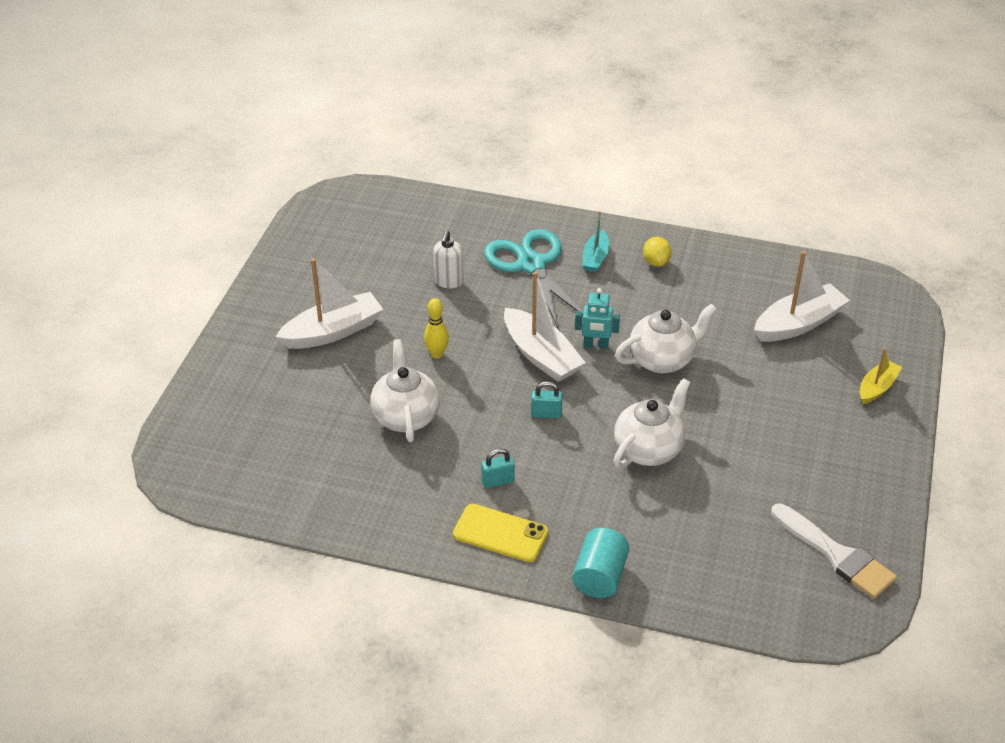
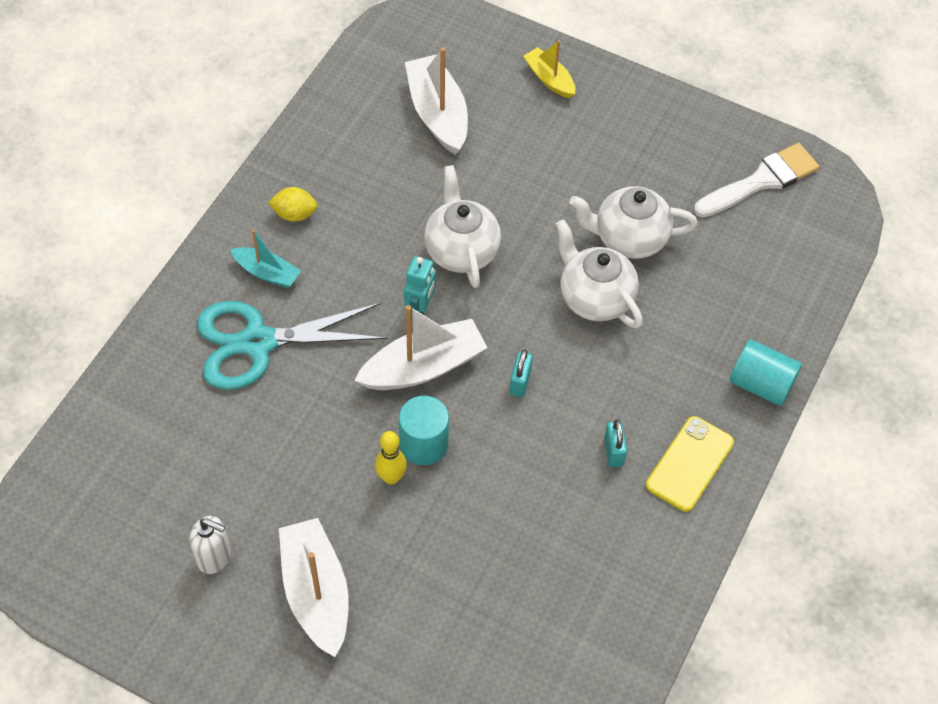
camera: 80 degrees left, 15 degrees up
(406, 416) = (491, 530): white teapot -> white teapot (629, 238)
(448, 282) = (260, 440): white soap dispenser -> white soap dispenser (214, 557)
(471, 367) = (424, 444): none -> turquoise cylinder

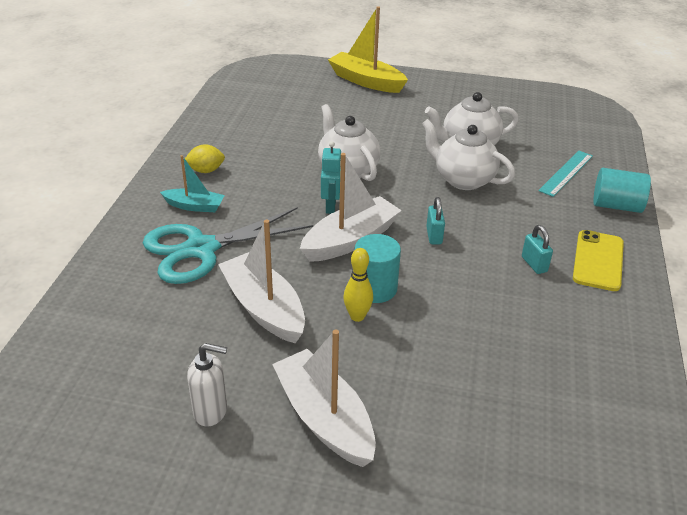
camera: 15 degrees left, 20 degrees down
(438, 113) = (295, 106): white boat -> white boat (264, 308)
(549, 79) = (366, 81): yellow boat -> yellow boat, size x1.73
(729, 314) = (566, 173): none -> turquoise ruler
(761, 181) = (539, 107): white brush -> none

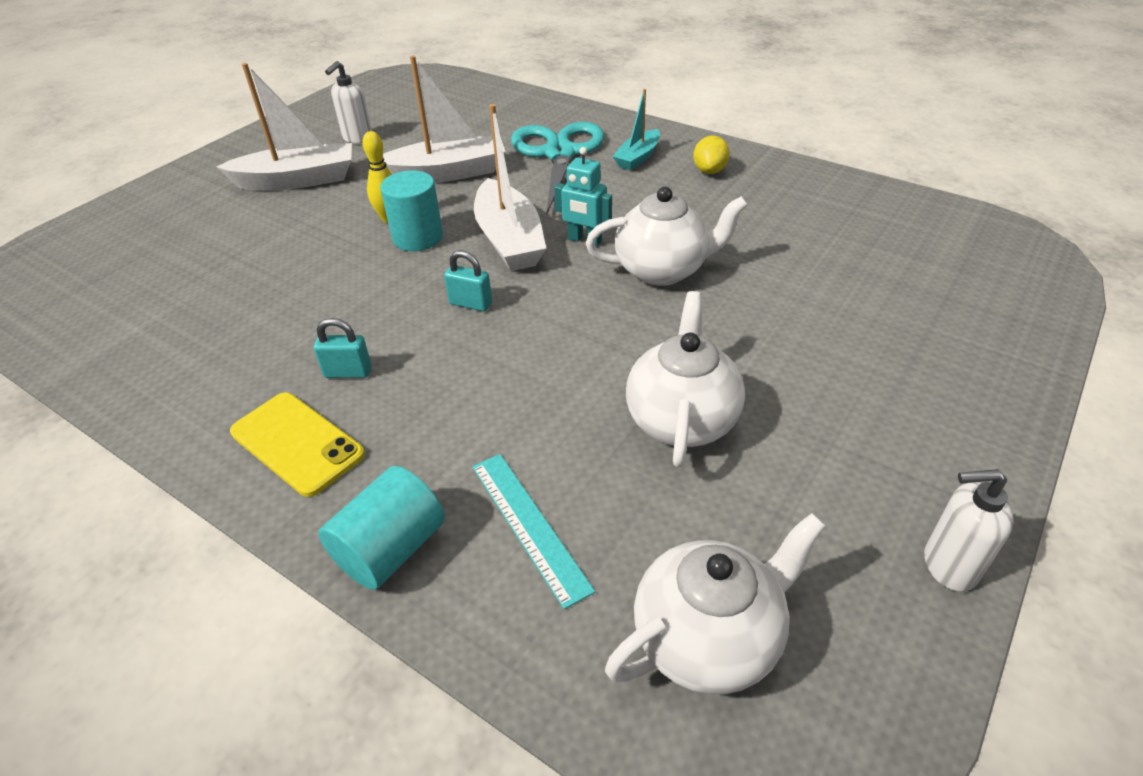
camera: 115 degrees right, 5 degrees up
(366, 81) = (975, 361): yellow boat -> none
(463, 179) = (581, 375): white teapot -> white teapot (708, 638)
(491, 86) = (948, 566): none -> white soap dispenser

